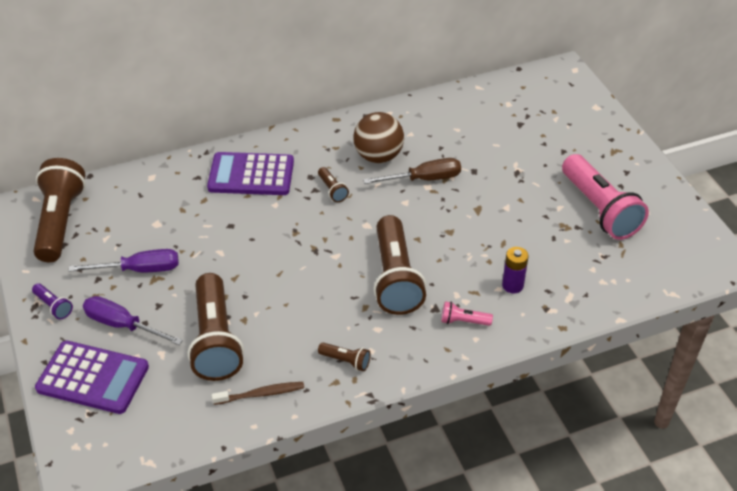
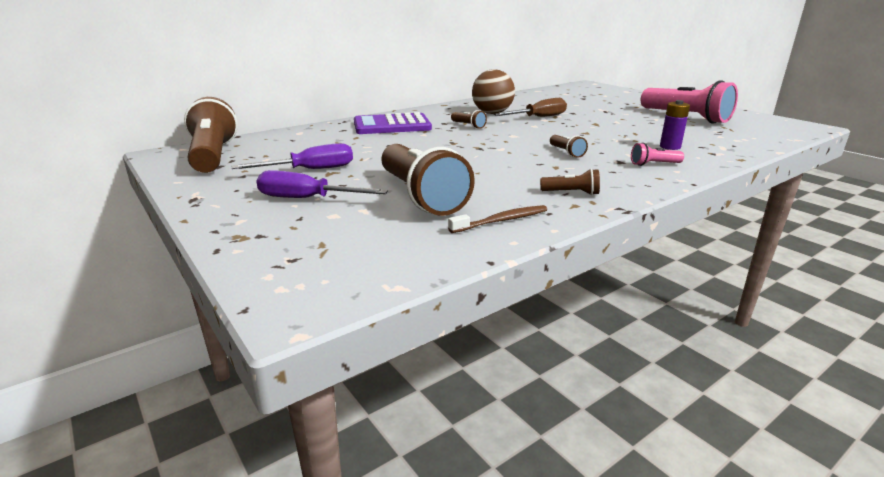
camera: 15 degrees left, 20 degrees down
(53, 306) = (217, 196): purple flashlight -> none
(93, 378) = (285, 234): purple calculator -> none
(395, 278) = (566, 152): brown flashlight -> brown flashlight, size x0.43

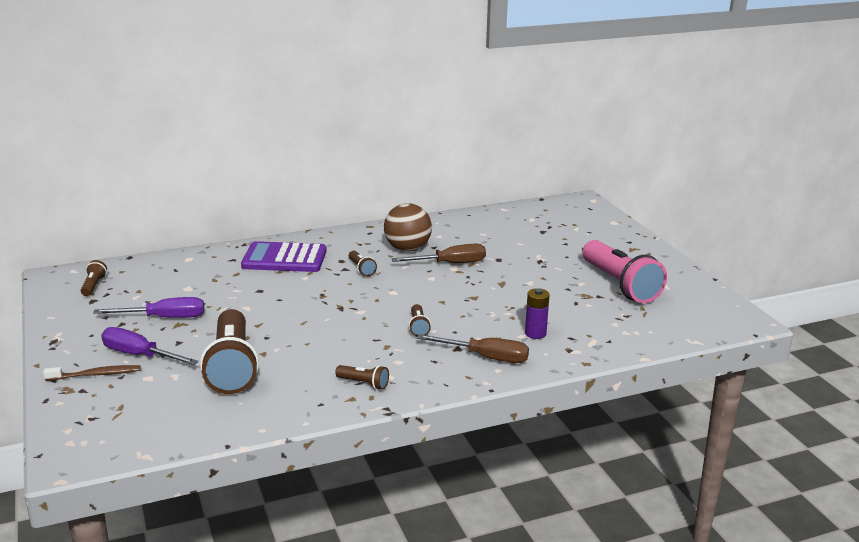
camera: 15 degrees right, 0 degrees up
(213, 156) = (94, 286): brown flashlight -> brown flashlight, size x0.43
(501, 221) = (273, 406): brown toothbrush -> brown toothbrush (96, 375)
(654, 164) = (486, 357): pink flashlight -> brown screwdriver

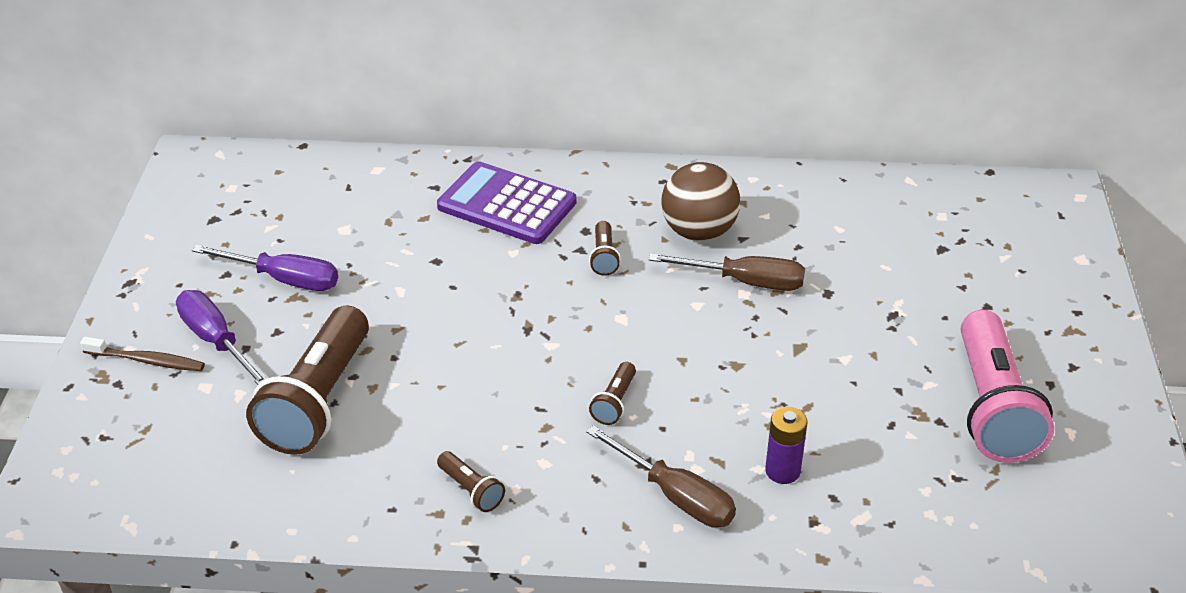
camera: 25 degrees right, 15 degrees up
(94, 286) = (229, 190): brown flashlight -> none

